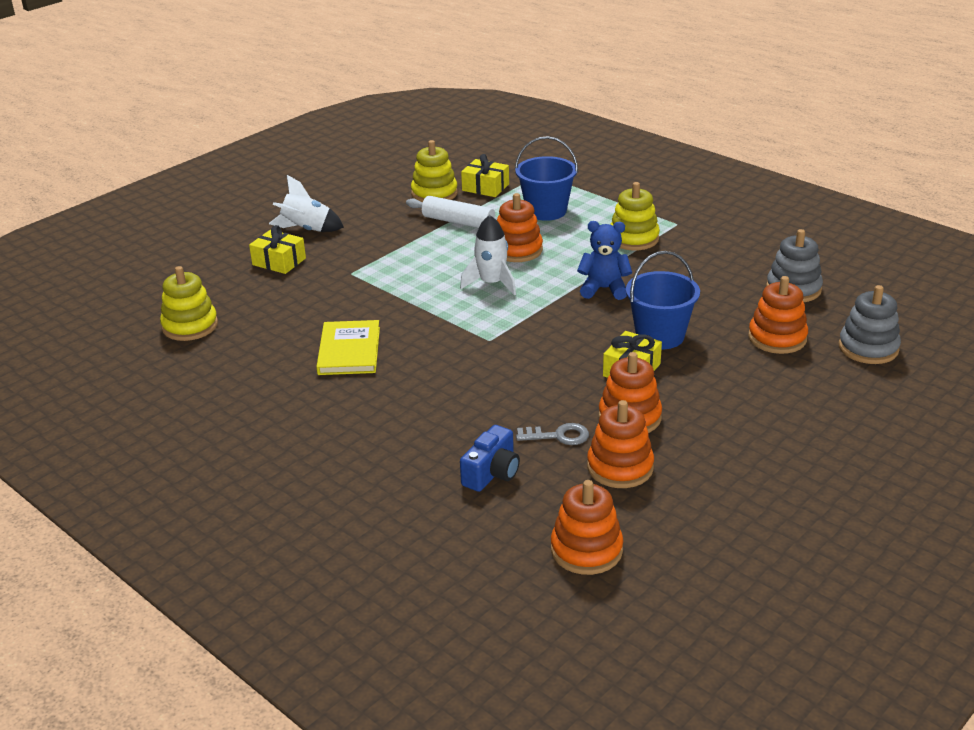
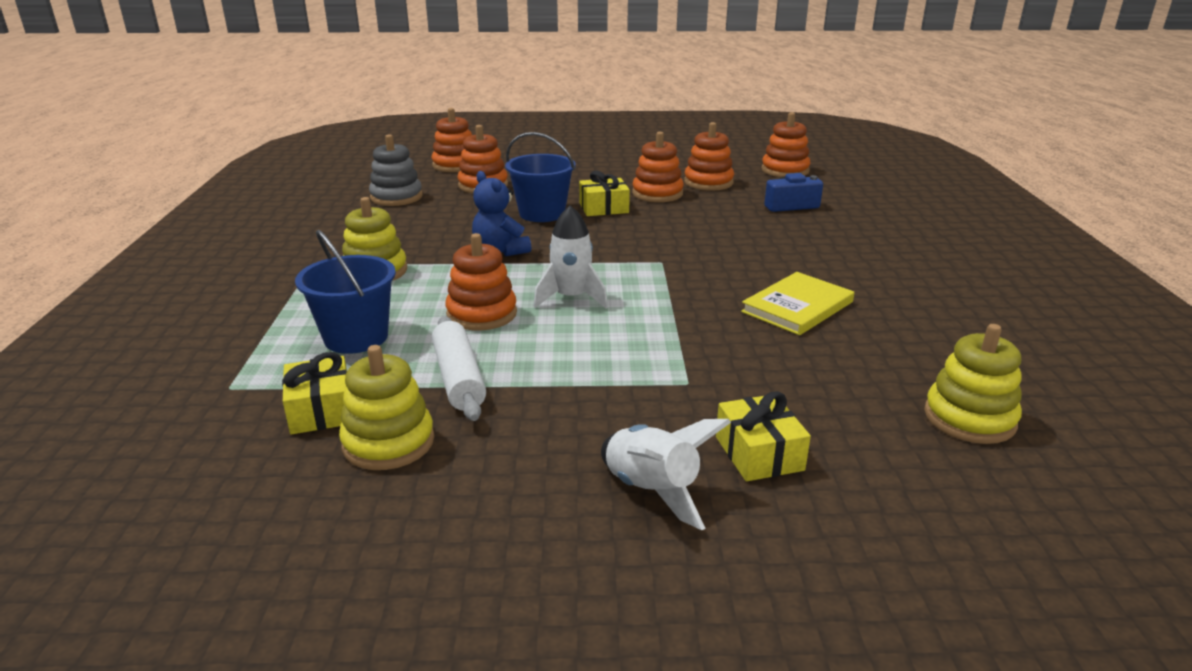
camera: 135 degrees left, 5 degrees down
(558, 436) = (718, 203): grey key -> none
(868, 348) = (455, 165): grey stacking toy -> orange stacking toy

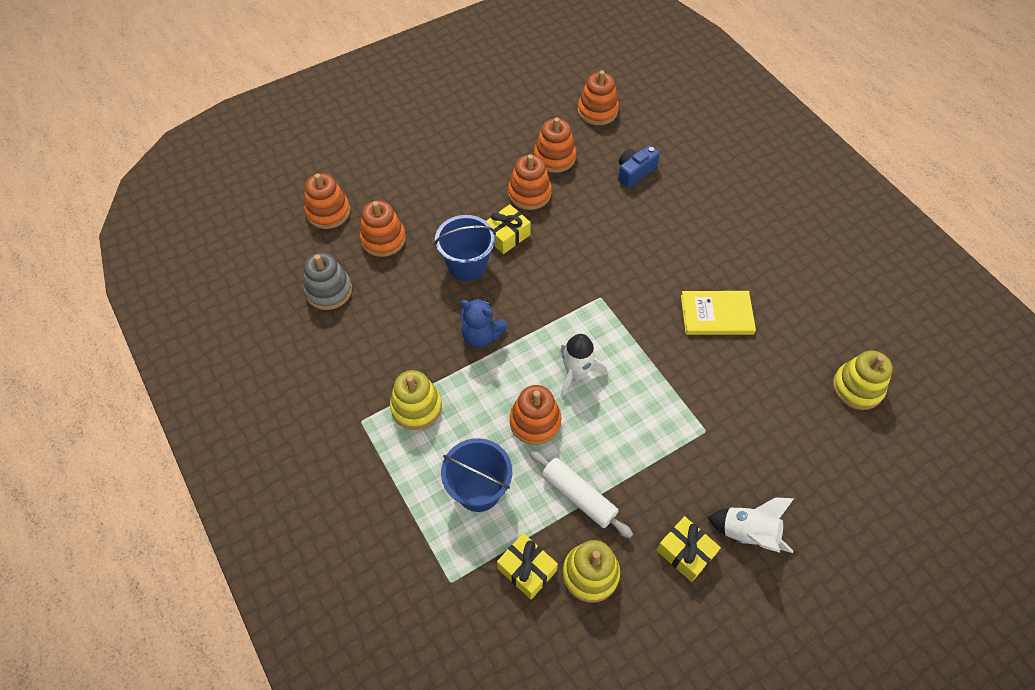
camera: 30 degrees left, 30 degrees up
(759, 453) = (778, 474): yellow gift -> yellow gift (685, 552)
(797, 307) = (716, 315): yellow book -> yellow book turned 75 degrees clockwise

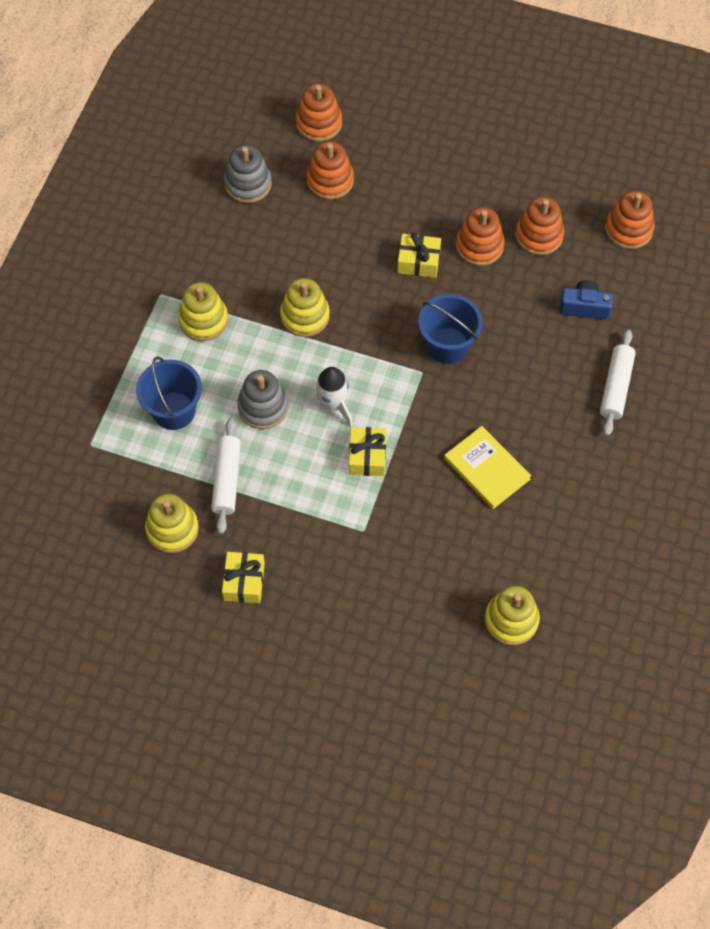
camera: 50 degrees right, 5 degrees up
(467, 265) = (361, 256): blue bucket -> blue bucket (447, 345)
(481, 336) = (305, 316): blue teddy bear -> yellow stacking toy
(527, 569) = (140, 486): yellow gift -> yellow gift (367, 456)
(535, 421) = (263, 407): orange stacking toy -> grey stacking toy
(713, 198) = (616, 387): none -> white rolling pin
(748, 533) = (298, 615): white rocket -> none

